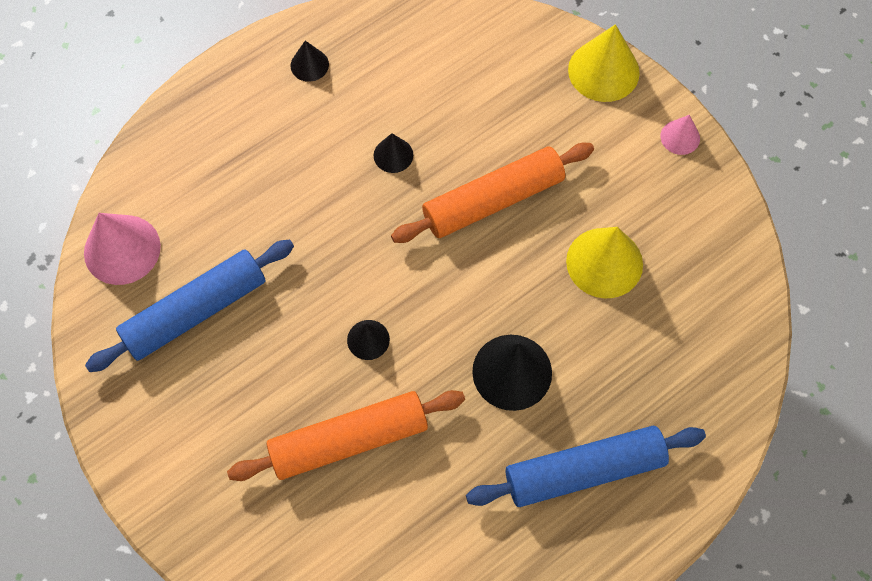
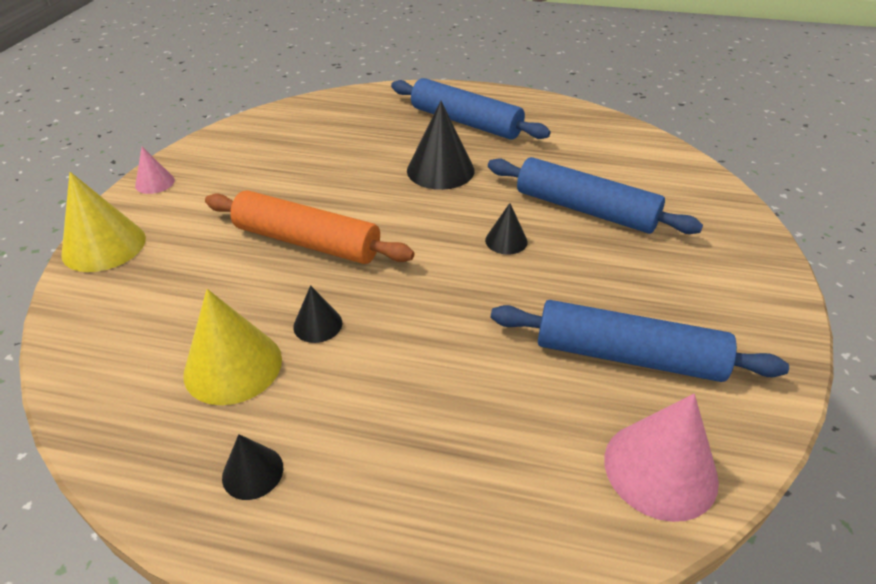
camera: 130 degrees left, 25 degrees down
(349, 440) = (585, 209): orange rolling pin -> blue rolling pin
(604, 262) = (308, 170): yellow cone -> yellow cone (233, 366)

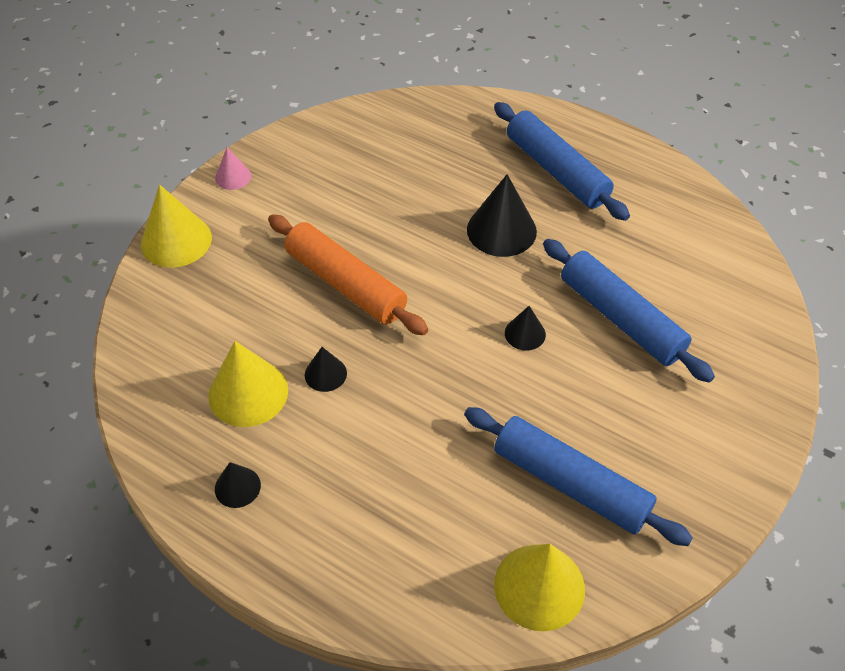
camera: 20 degrees right, 10 degrees up
(660, 469) = (539, 586): pink cone -> yellow cone

